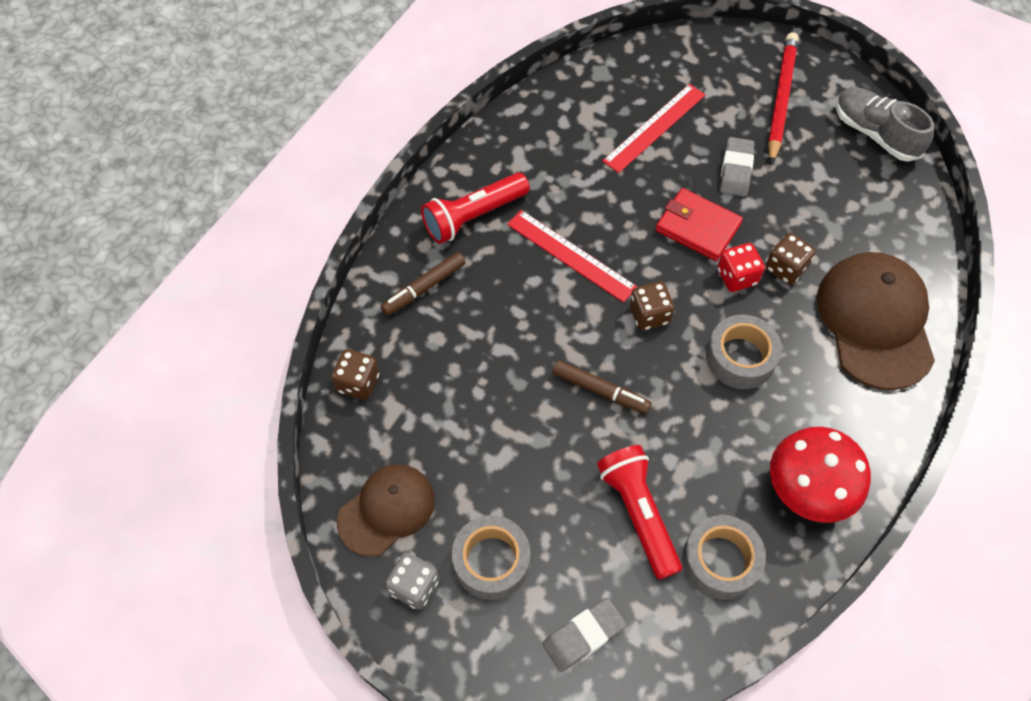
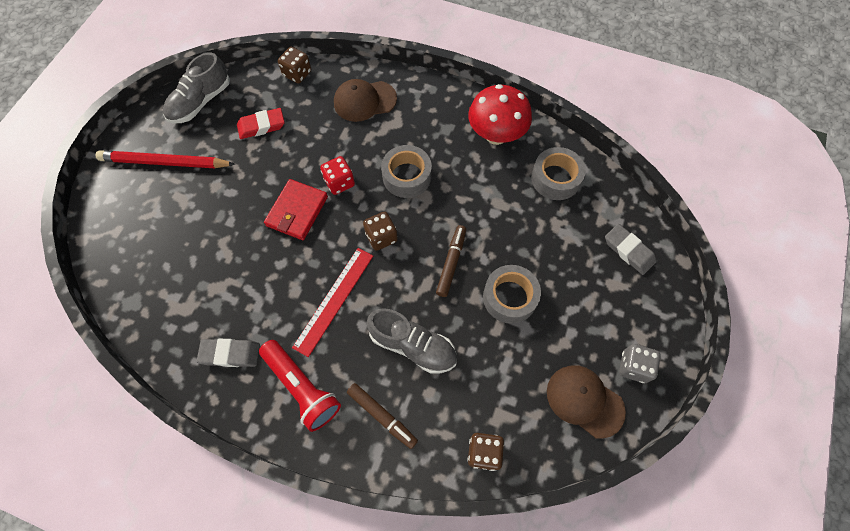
camera: 100 degrees left, 5 degrees up
(491, 561) = (599, 317): grey tape -> grey tape (509, 297)
(498, 330) = (413, 346): none -> grey shoe
(638, 514) = (538, 228): red flashlight -> none
(654, 127) = (196, 251): red ruler -> none
(736, 170) = (239, 189): grey eraser -> grey eraser (230, 354)
(785, 268) = (328, 153): brown dice -> brown dice (297, 74)
(833, 197) = (261, 126): none -> red eraser
(875, 321) = (364, 101): brown cap -> brown cap, size x0.63

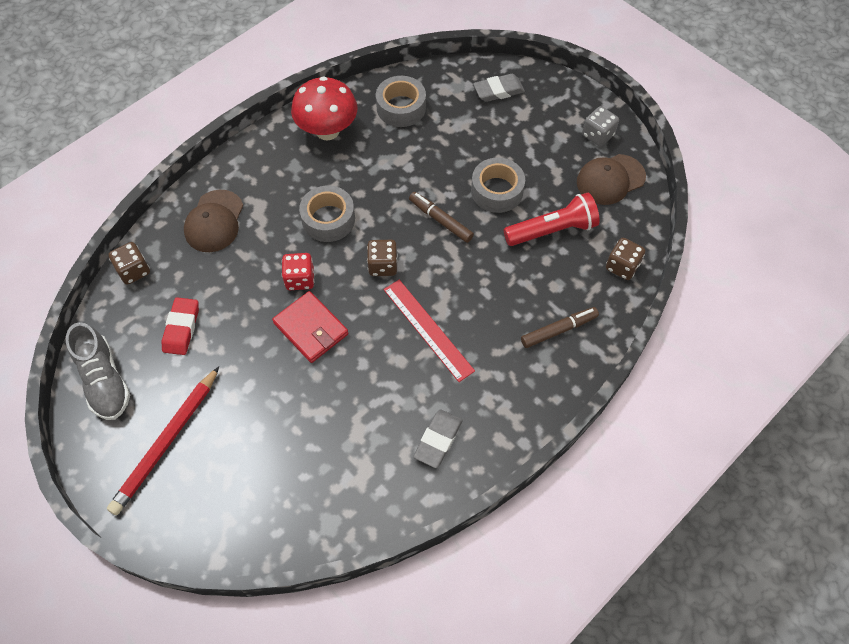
camera: 65 degrees left, 5 degrees down
(302, 387) = (502, 386): red flashlight -> red flashlight (552, 230)
(413, 346) = (505, 281): grey shoe -> none

